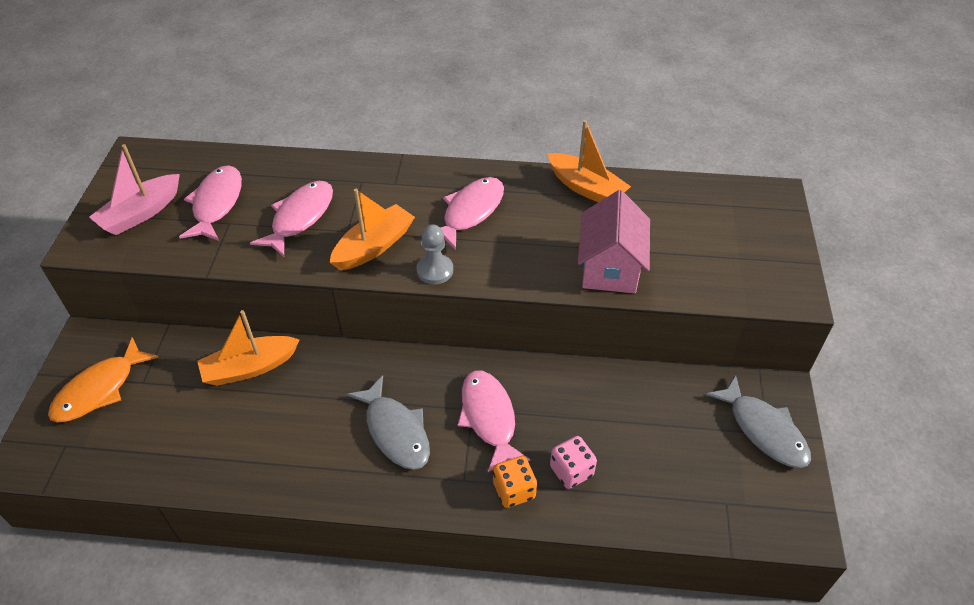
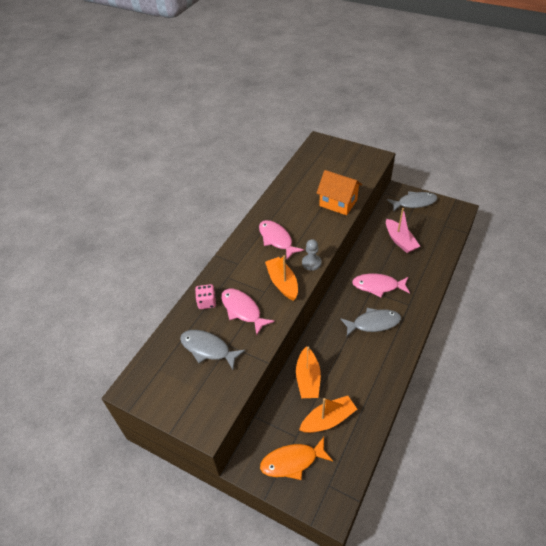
camera: 65 degrees left, 0 degrees up
(100, 389) = (292, 461): orange fish -> orange fish turned 105 degrees clockwise
(141, 213) = (194, 391): pink boat -> pink boat (400, 240)
(216, 204) = (208, 349): pink fish -> grey fish
(514, 490) = (419, 288): orange dice -> none
(571, 471) = (415, 266): pink dice -> pink dice (207, 302)
(586, 188) = (282, 194): orange boat -> orange boat (328, 419)
(610, 268) = (338, 203): pink house -> orange house

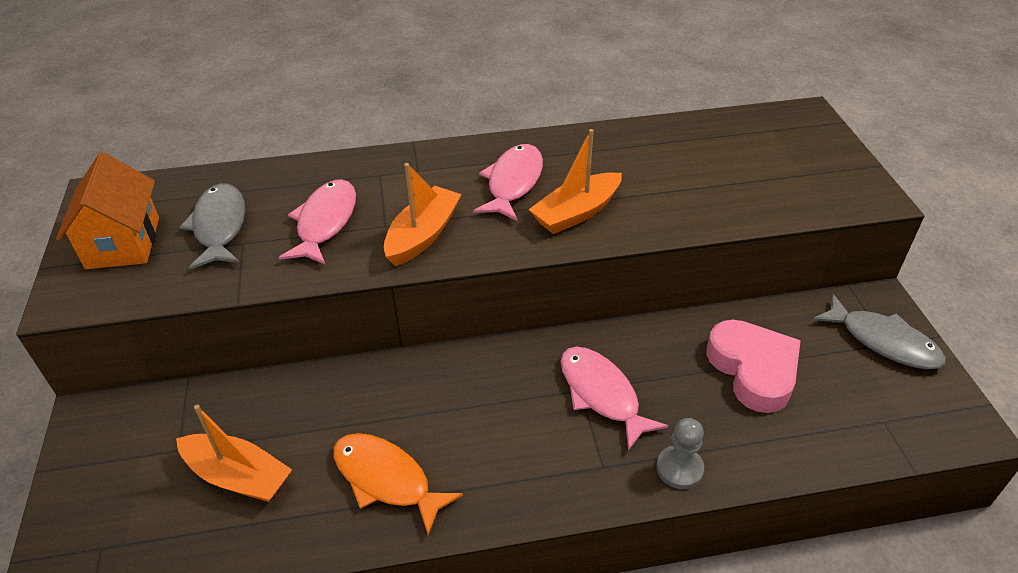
camera: 50 degrees right, 5 degrees down
(207, 302) = (310, 180): pink dice -> none
(292, 461) = (125, 471): orange fish -> orange fish (386, 480)
(308, 379) = (307, 404): orange boat -> orange boat (577, 213)
(311, 263) = (501, 246): grey pawn -> grey pawn (679, 468)
(338, 203) = (684, 207): orange house -> orange house (123, 243)
(373, 323) = (505, 433): grey fish -> none
(400, 240) = (753, 370): pink boat -> pink heart

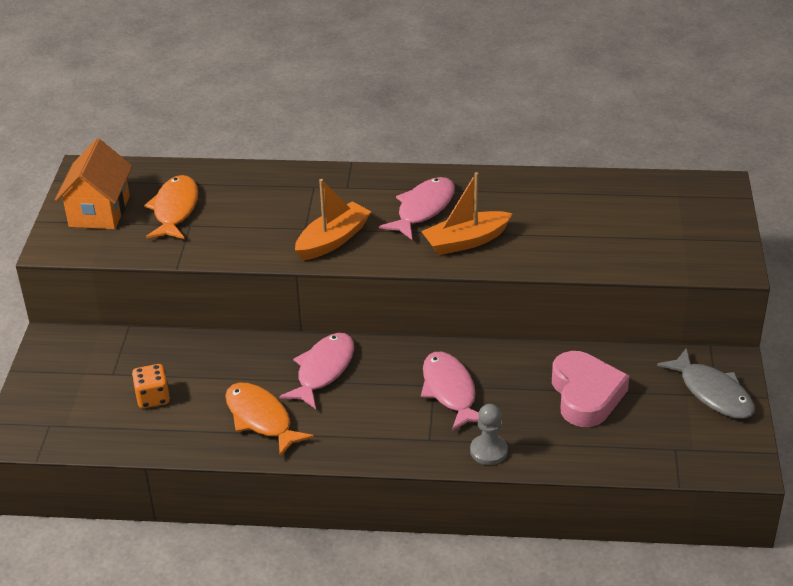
camera: 15 degrees right, 5 degrees down
(219, 226) = (175, 210): grey fish -> orange fish
(238, 476) = (153, 398): orange boat -> orange dice
(325, 222) = (258, 218): pink fish -> pink fish (323, 370)

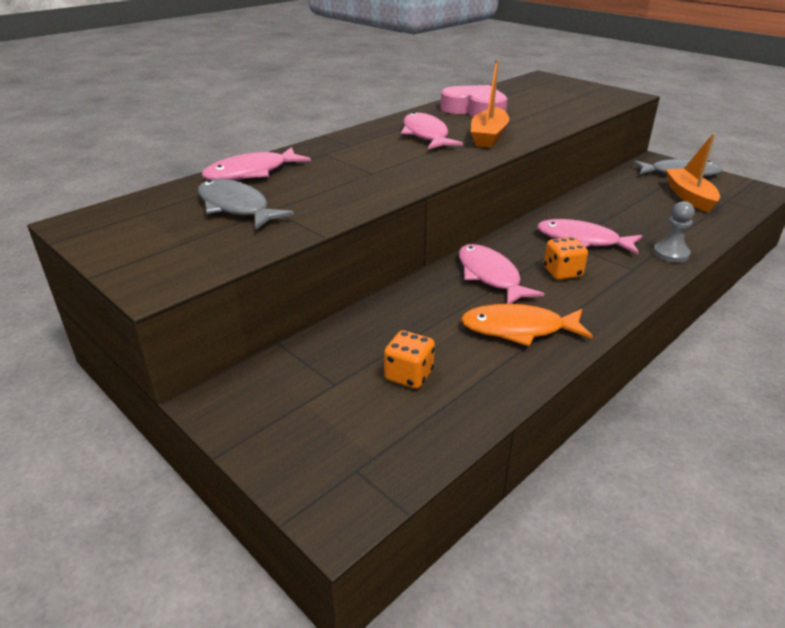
camera: 50 degrees left, 5 degrees down
(99, 211) = (157, 239): orange house -> none
(175, 210) = (236, 207): orange fish -> grey fish
(235, 179) = (252, 173): none -> pink fish
(332, 240) = (407, 169): orange boat -> orange boat (689, 197)
(375, 404) = (562, 272): none -> orange dice
(586, 395) = (641, 203): pink heart -> pink heart (475, 109)

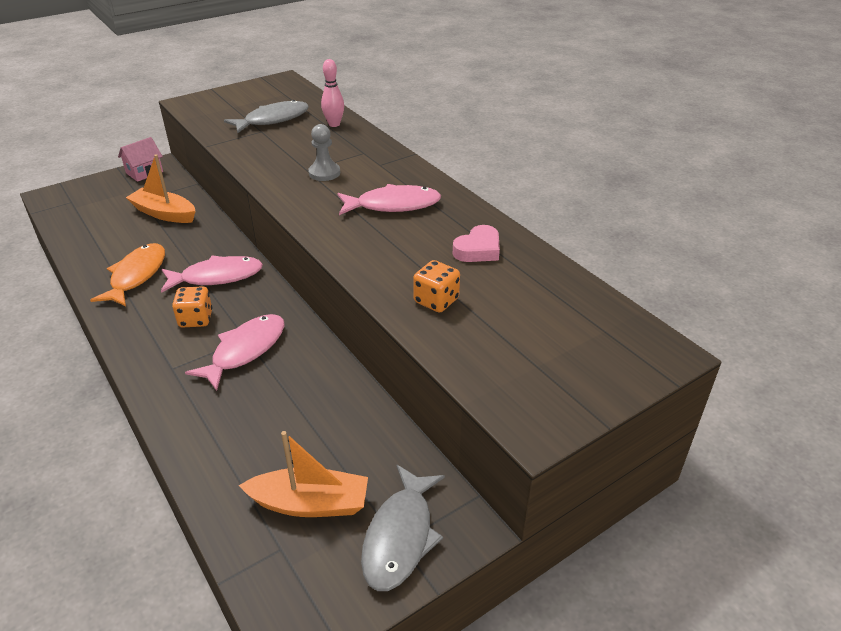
camera: 100 degrees right, 5 degrees up
(241, 410) = (144, 172): none -> pink house
(252, 173) = (334, 124): pink fish -> pink bowling pin
(409, 375) = (127, 224): orange dice -> orange dice (436, 301)
(475, 109) = (478, 250): pink heart -> pink heart, size x0.60
(488, 136) = (373, 242): orange boat -> orange boat (164, 214)
(671, 254) = (180, 410): grey pawn -> grey pawn (324, 173)

